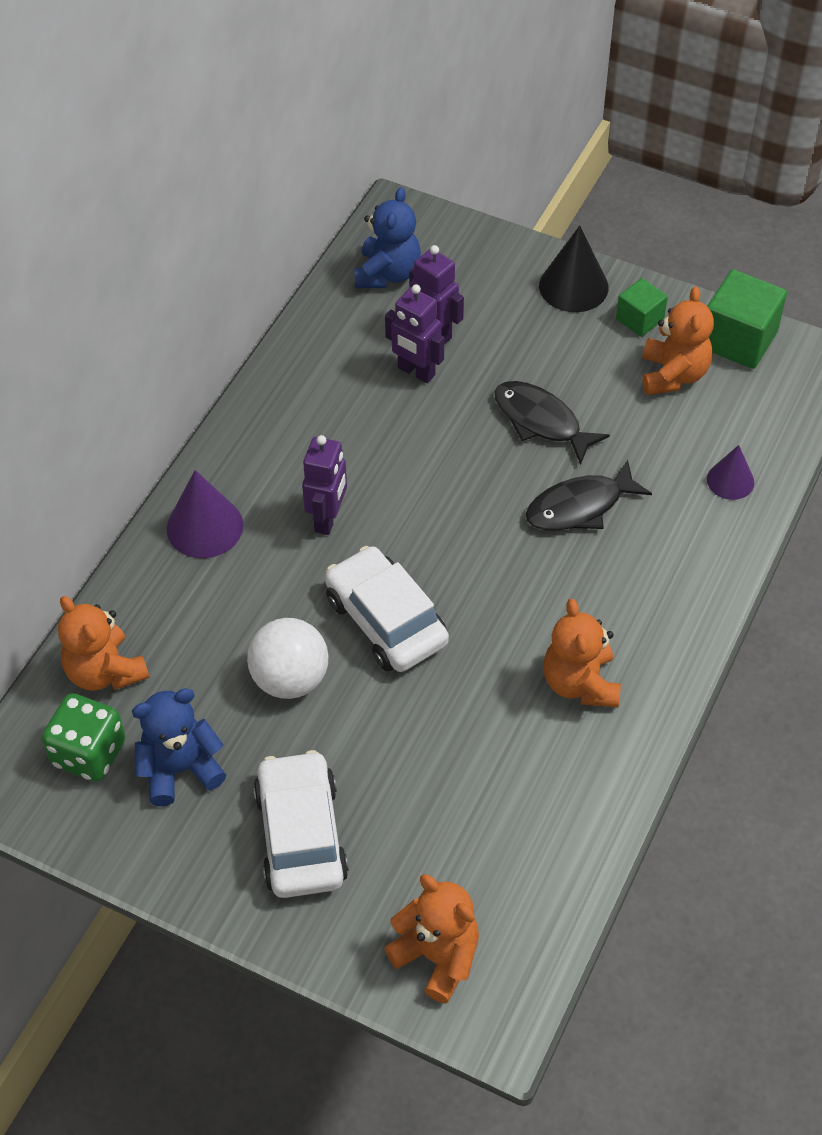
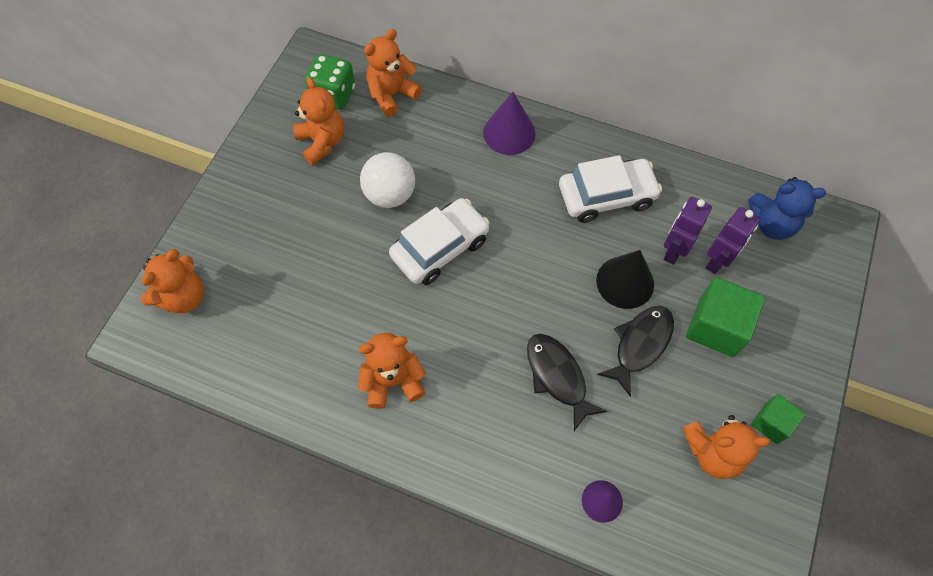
camera: 85 degrees right, 10 degrees up
(180, 769) = (322, 142): blue teddy bear -> orange teddy bear
(301, 835) = (274, 212): white car -> white car (606, 196)
(328, 519) = (524, 204): purple robot -> none
(573, 286) = (796, 366): black cone -> black cone (625, 282)
(738, 340) = (768, 512): green cube -> green cube (716, 327)

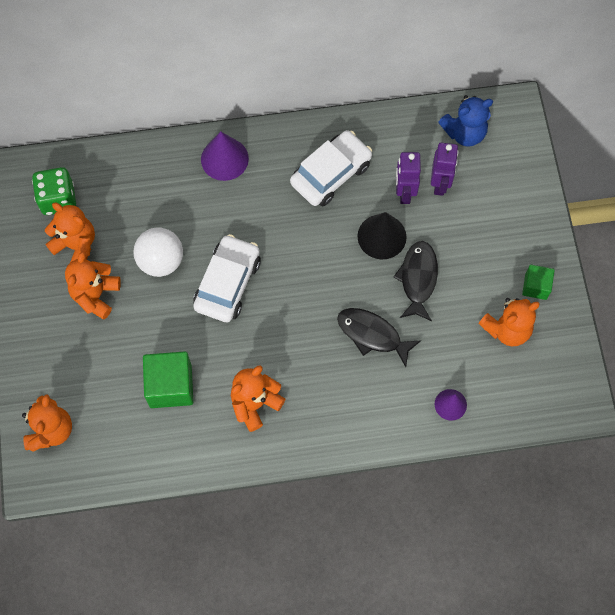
camera: 30 degrees left, 5 degrees up
(392, 95) = (107, 174): orange teddy bear -> orange teddy bear (95, 295)
(716, 327) = (464, 236): green cube -> green cube (170, 386)

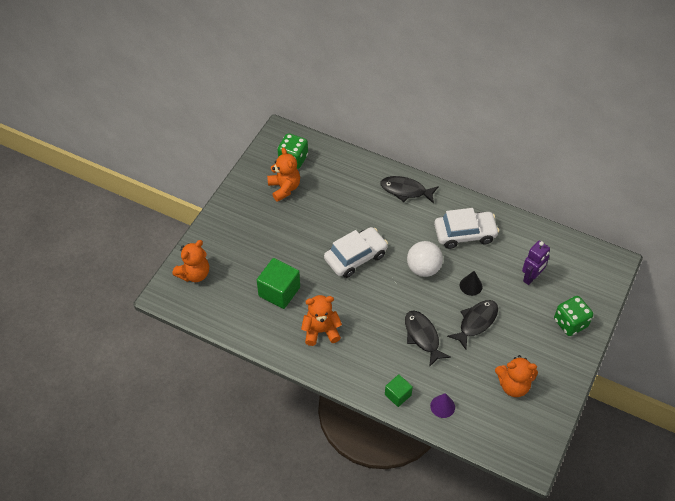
camera: 35 degrees right, 15 degrees down
(95, 295) = (275, 219): orange teddy bear -> none
(161, 261) = (326, 223): white ball -> white ball (423, 268)
(224, 159) = (405, 190): purple cone -> black fish
(381, 236) = (471, 285): black cone -> black cone, size x0.63
(404, 193) = (504, 270): purple robot -> none
(464, 133) = (569, 258): blue teddy bear -> none
(516, 214) = (570, 323): none -> green dice
(535, 286) = (552, 372): green cube -> green cube (398, 395)

